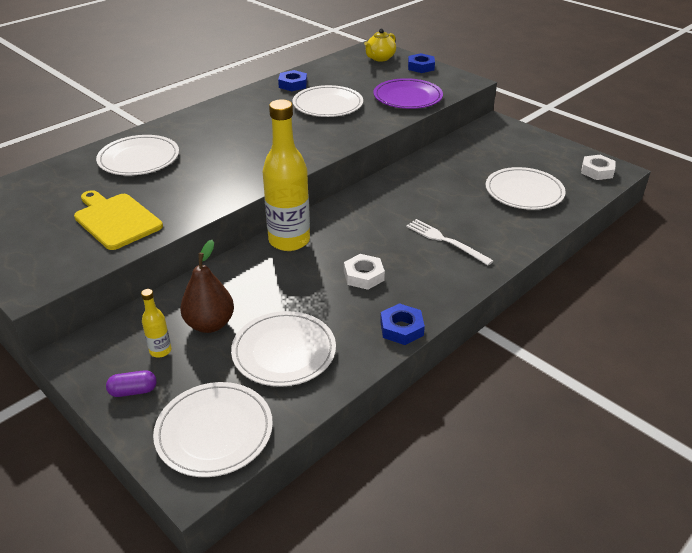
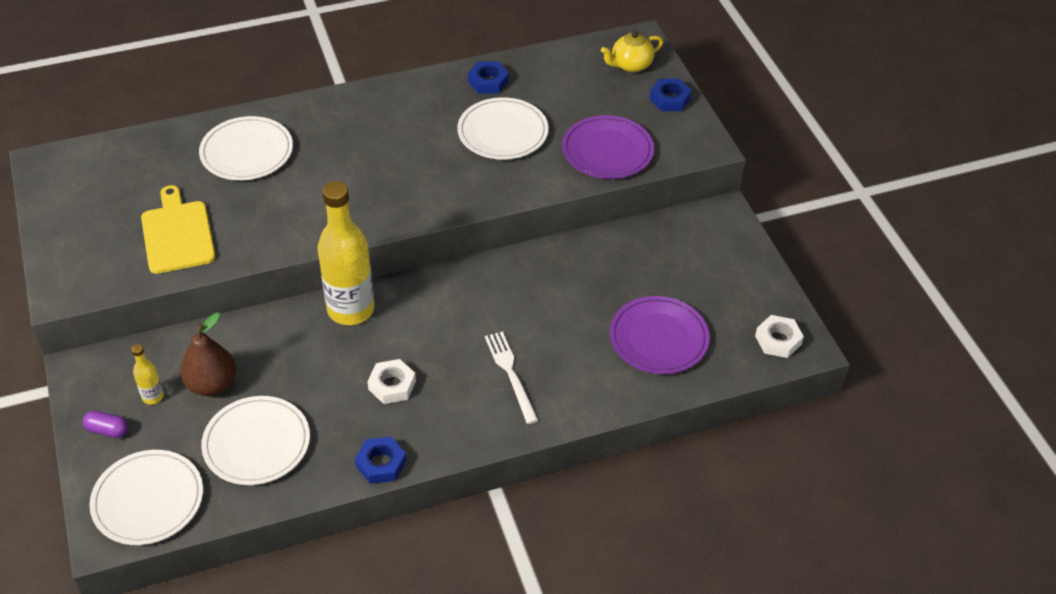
camera: 25 degrees right, 10 degrees up
(524, 192) = (658, 338): white plate -> purple plate

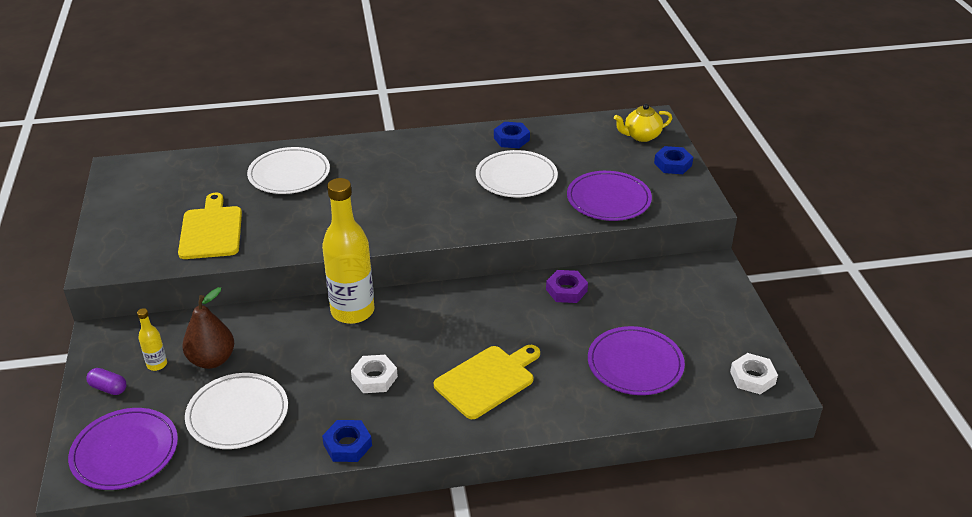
camera: 10 degrees right, 10 degrees down
(148, 500) = (125, 452): white plate -> purple plate
(510, 374) = (487, 380): white fork -> yellow cutting board
(574, 260) = (566, 290): none -> purple nut

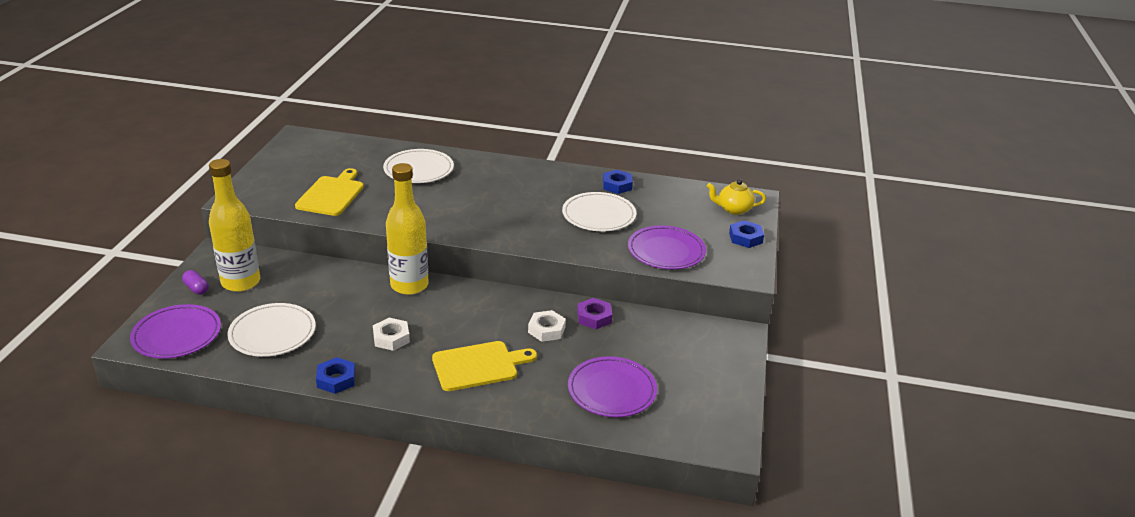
camera: 20 degrees right, 5 degrees down
(157, 364) = (241, 282): yellow bottle -> yellow bottle, size x2.30
(212, 360) = (281, 290): brown pear -> none
(752, 377) = (710, 432): white nut -> white nut (546, 330)

